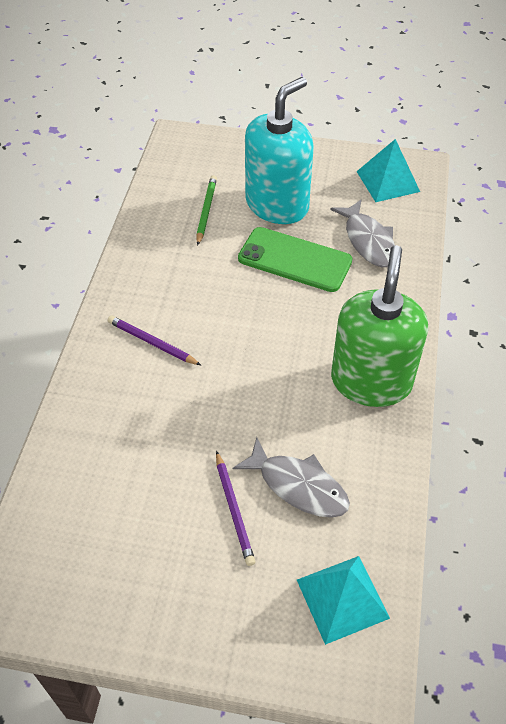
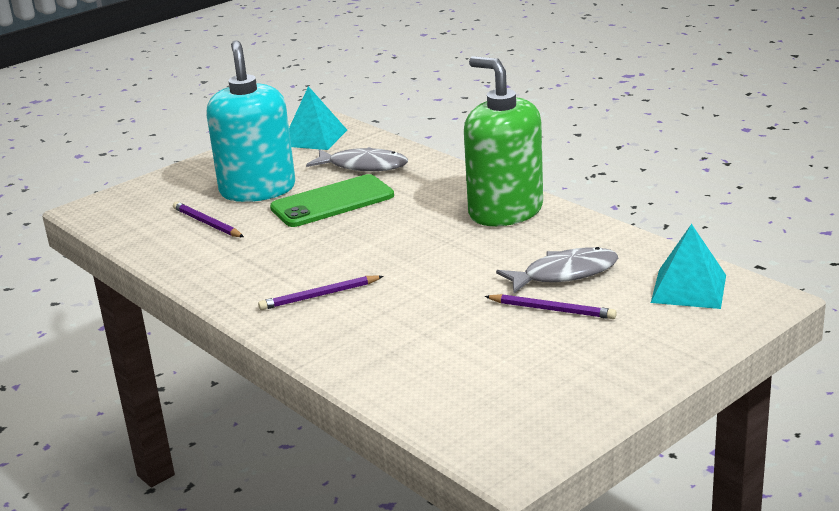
camera: 50 degrees left, 25 degrees down
(206, 211) = (207, 223): green pencil -> purple pencil

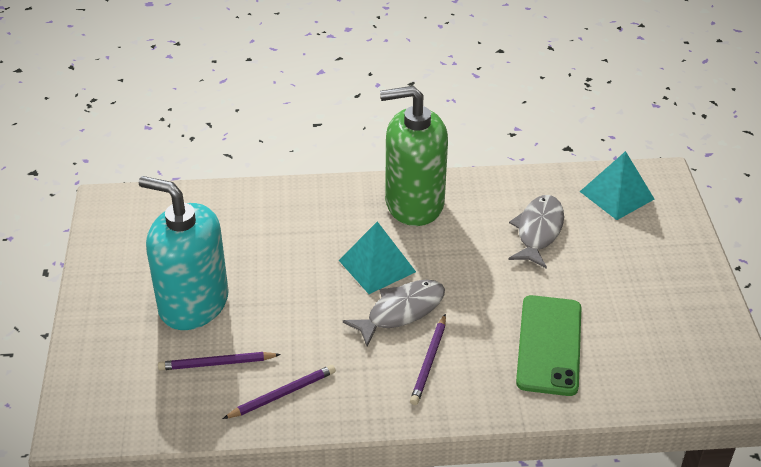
camera: 55 degrees left, 15 degrees up
(314, 138) = (137, 222): turquoise pyramid -> turquoise pyramid (377, 266)
(332, 202) = (278, 275): green phone -> green phone (549, 345)
(363, 166) = (235, 226): grey fish -> grey fish (401, 311)
(552, 310) = (579, 264): purple pencil -> purple pencil (282, 394)

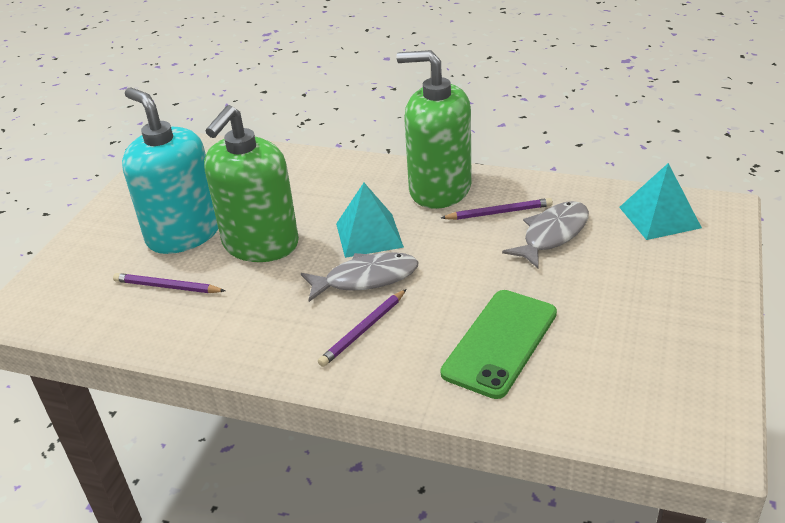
camera: 25 degrees right, 5 degrees down
(279, 298) = (260, 244): none -> green soap dispenser
(282, 394) = (204, 326): purple pencil -> purple pencil (499, 212)

